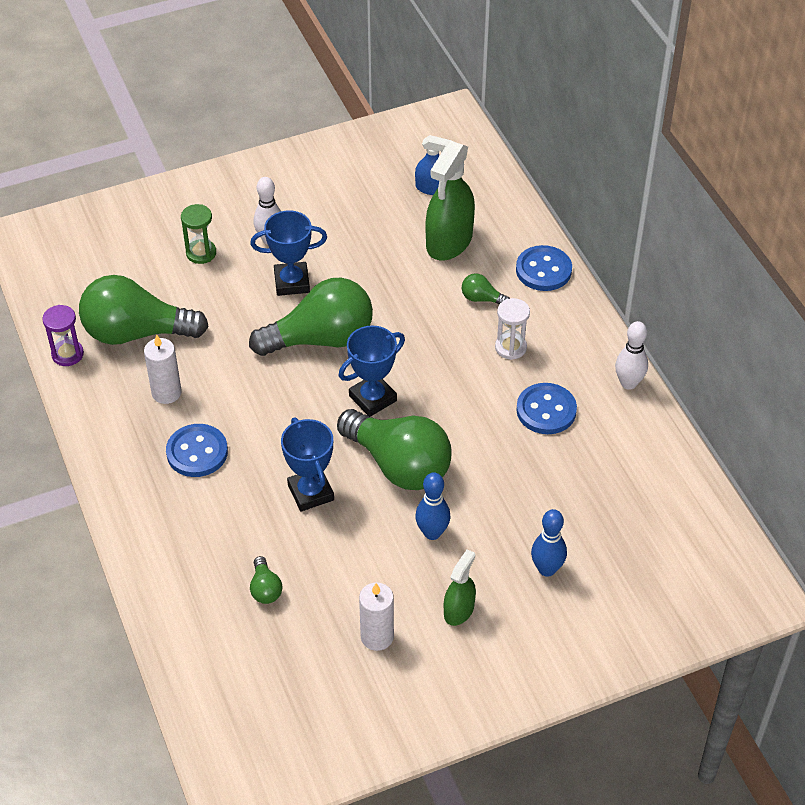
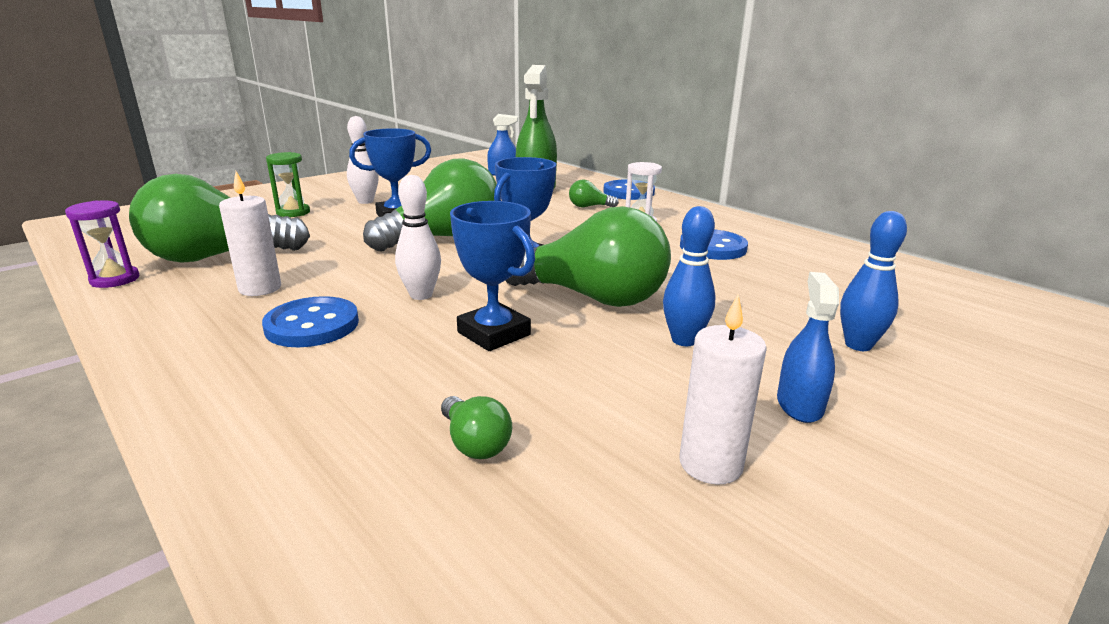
camera: 20 degrees left, 25 degrees down
(459, 610) = (799, 405): green spray bottle -> blue spray bottle
(628, 383) = (767, 227): white bowling pin -> white bowling pin (421, 295)

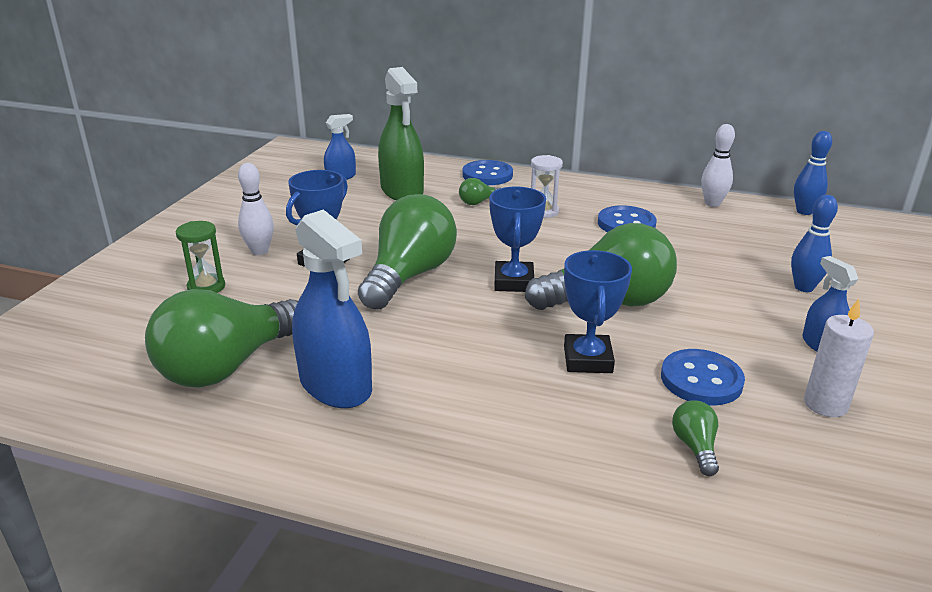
camera: 30 degrees left, 5 degrees up
(115, 279) = (169, 427): purple hourglass -> none
(260, 288) = (335, 385): white candle -> blue spray bottle
(312, 325) = (444, 403): blue button -> blue button (701, 380)
(421, 295) = (483, 343): white bowling pin -> white bowling pin (712, 203)
(475, 443) = (695, 447): green light bulb -> green light bulb turned 120 degrees counterclockwise
(493, 333) = (587, 359): blue trophy -> blue trophy turned 75 degrees clockwise
(684, 340) = (709, 319): blue bowling pin -> blue bowling pin (804, 211)

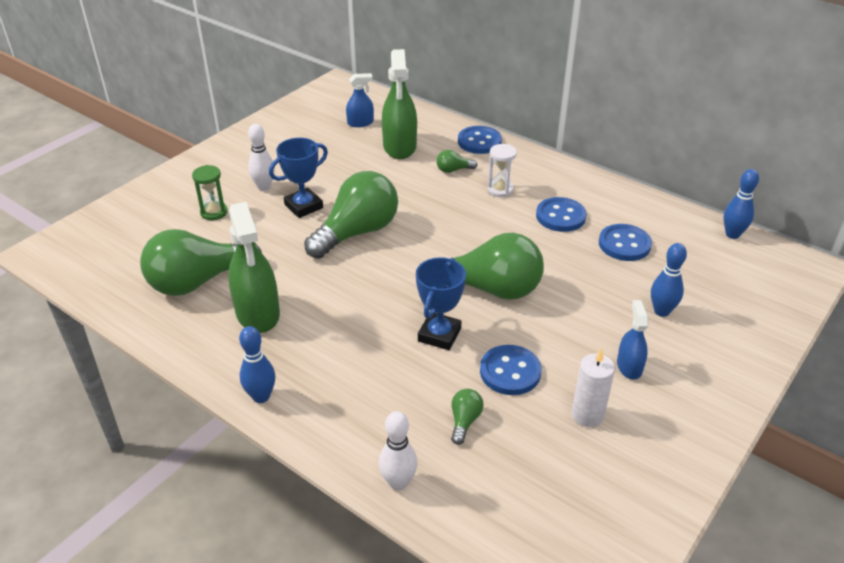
camera: 20 degrees right, 10 degrees up
(335, 385) = (258, 313): blue spray bottle -> green spray bottle
(405, 485) = (261, 396): none -> blue bowling pin
(513, 282) = (430, 254): blue trophy -> none
(711, 237) = (624, 244): none -> blue button
(712, 203) = (654, 209): white bowling pin -> white bowling pin (398, 482)

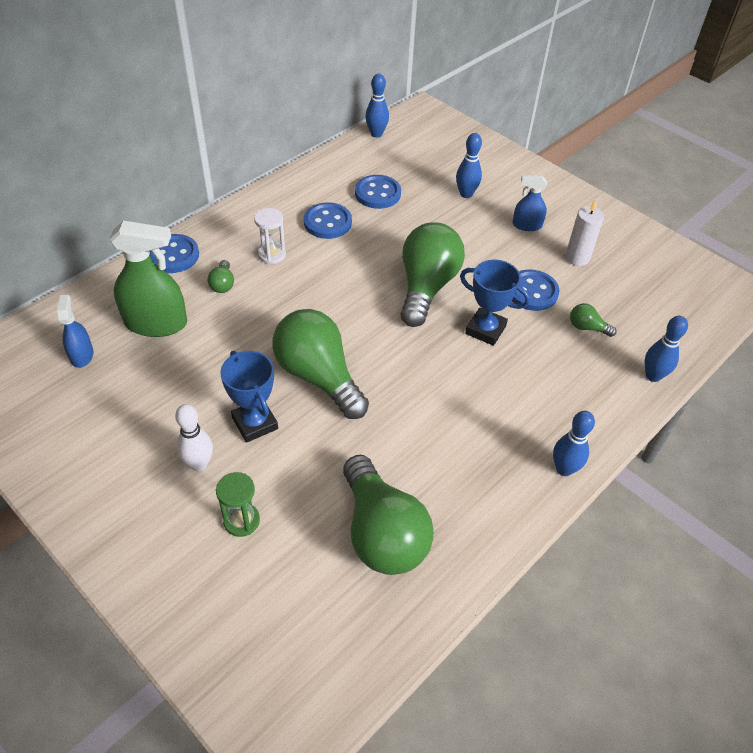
camera: 85 degrees left, 10 degrees up
(258, 313) = (443, 471): green spray bottle -> none
(398, 482) = (653, 376): white bowling pin -> blue bowling pin

